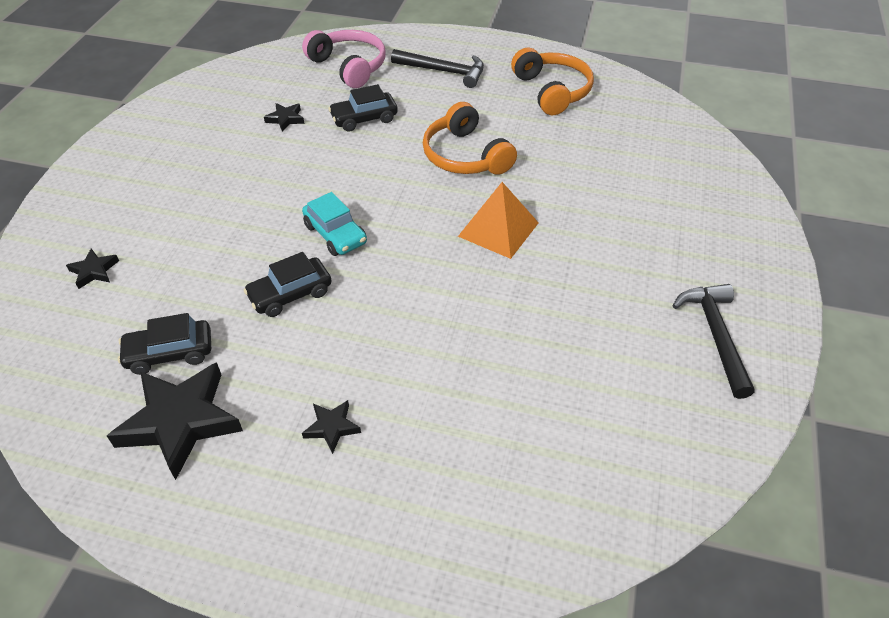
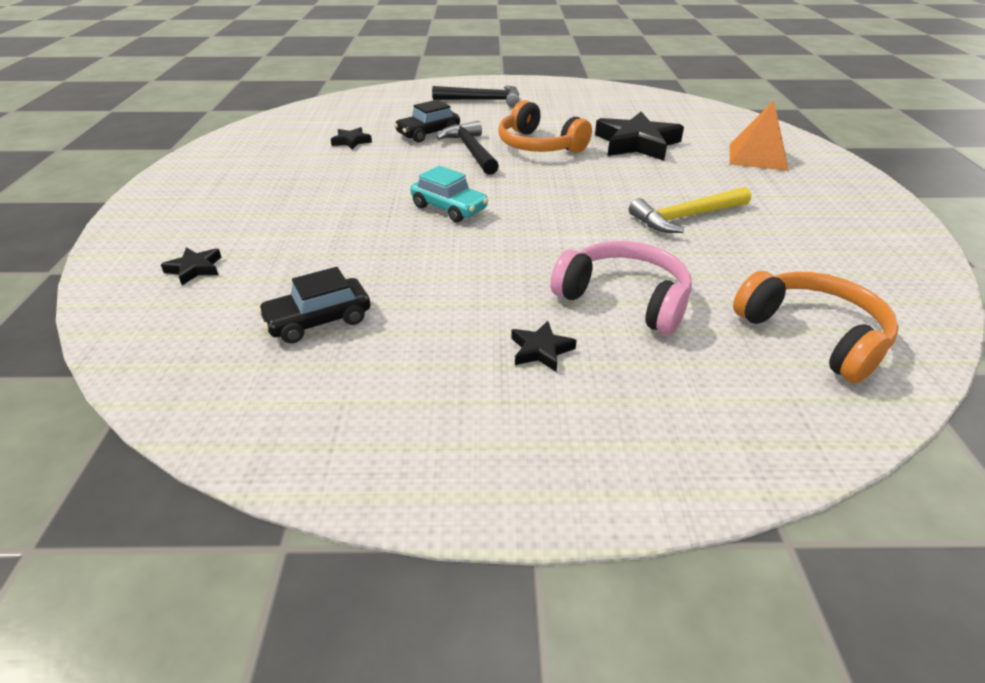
camera: 15 degrees left, 10 degrees down
(180, 421) = (362, 376): black star -> black star (636, 143)
(290, 294) = (429, 255): black car -> none
(349, 66) = (393, 105): pink headphones -> pink headphones (624, 299)
(498, 229) = (604, 186): orange pyramid -> orange pyramid (757, 156)
(552, 91) = (585, 102): orange headphones -> orange headphones (813, 335)
(554, 290) = (686, 217): none -> yellow hammer
(715, 335) = (850, 225): black hammer -> black hammer (471, 151)

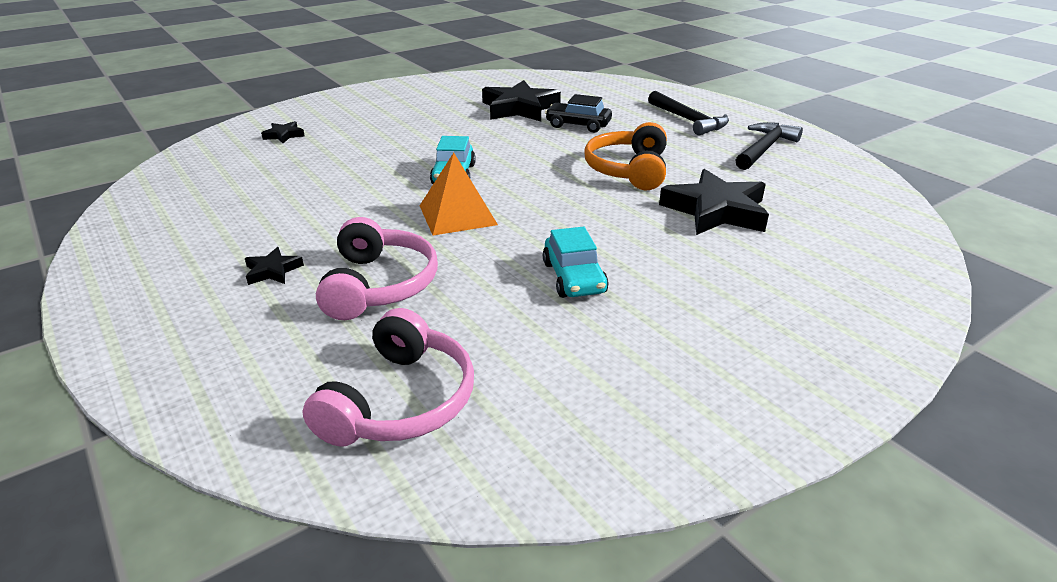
camera: 55 degrees right, 5 degrees down
(318, 320) = (254, 187): black car -> none
(351, 141) = (519, 108): black star -> black star, size x2.17
(471, 151) = (571, 149): black hammer -> black hammer (764, 148)
(686, 217) = (574, 278): yellow hammer -> turquoise car
(757, 156) = (806, 286): orange pyramid -> orange pyramid (458, 215)
(813, 335) = (400, 401): orange headphones -> pink headphones

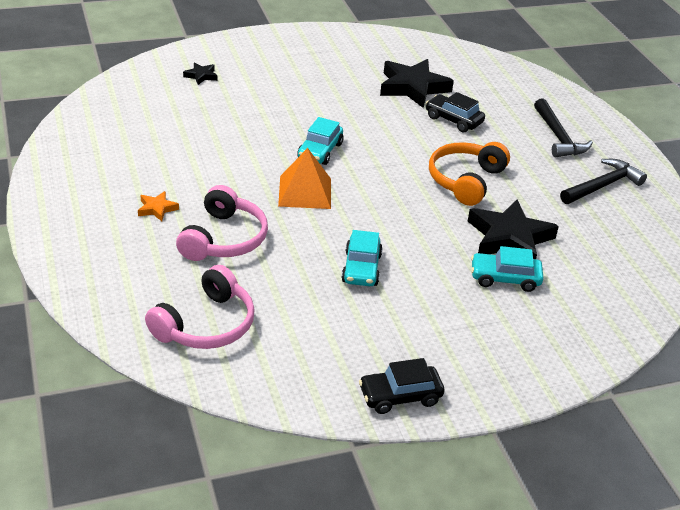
camera: 15 degrees right, 5 degrees up
(272, 271) = (157, 209): black star -> orange star
(734, 425) = (400, 396): none -> black car
(744, 250) = (505, 278): none -> turquoise car

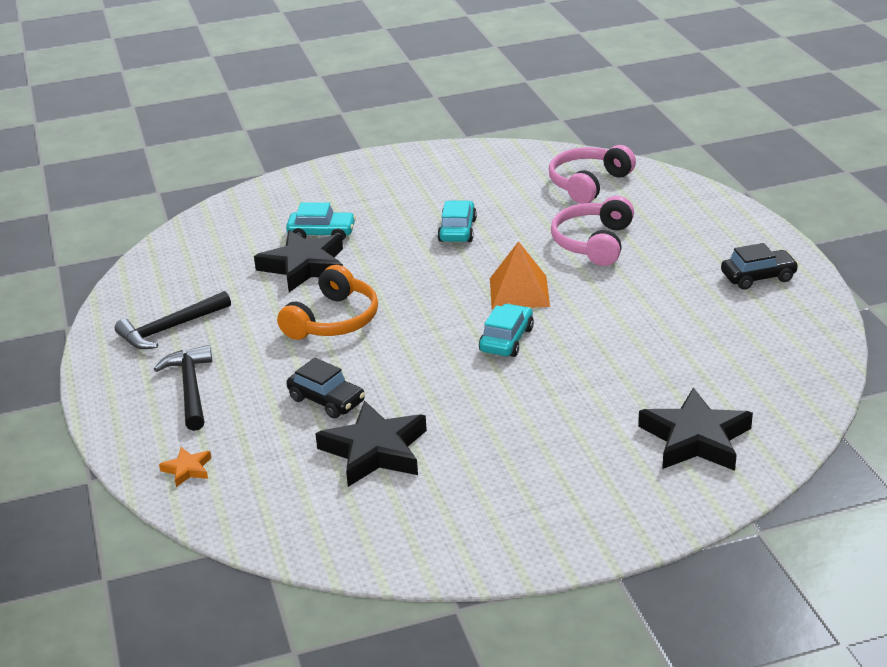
camera: 175 degrees left, 5 degrees down
(157, 209) = (671, 262): orange star -> orange star (187, 469)
(201, 76) = (695, 439): black star -> black star, size x2.17
(400, 396) = (429, 157): black car -> black car (758, 277)

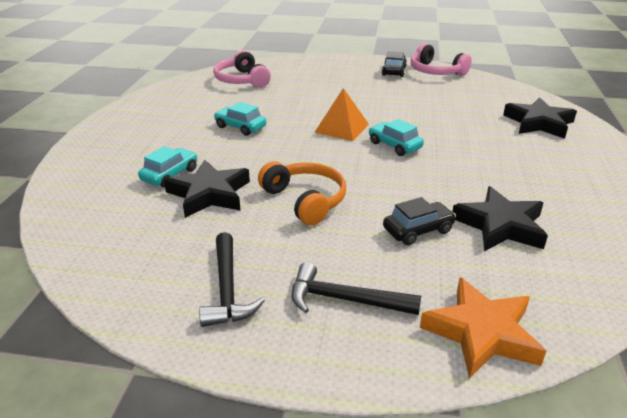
camera: 65 degrees left, 0 degrees up
(187, 469) = (481, 332): orange star -> orange star, size x2.17
(593, 243) = (310, 95): pink headphones -> pink headphones (436, 71)

